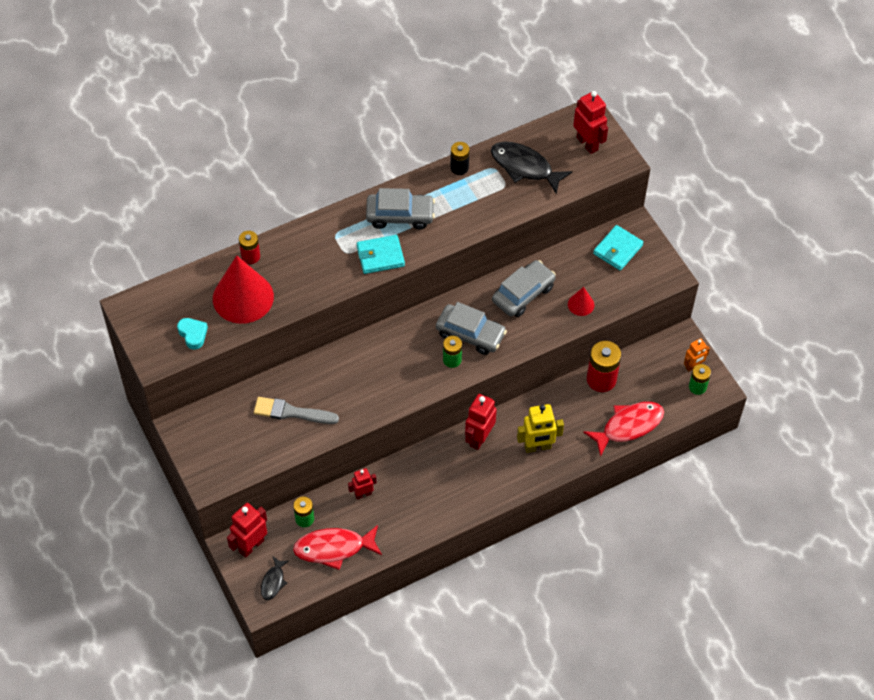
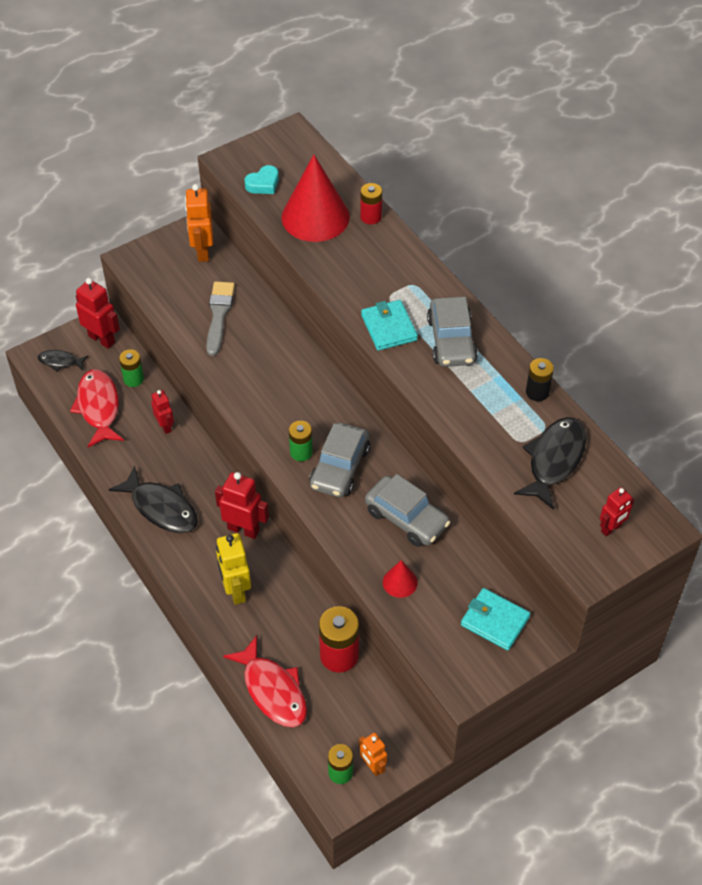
camera: 85 degrees right, 5 degrees down
(210, 422) = (202, 251): none -> orange robot
(451, 499) = (161, 508): none -> black fish
(587, 143) = (611, 528): red robot -> red robot, size x0.62

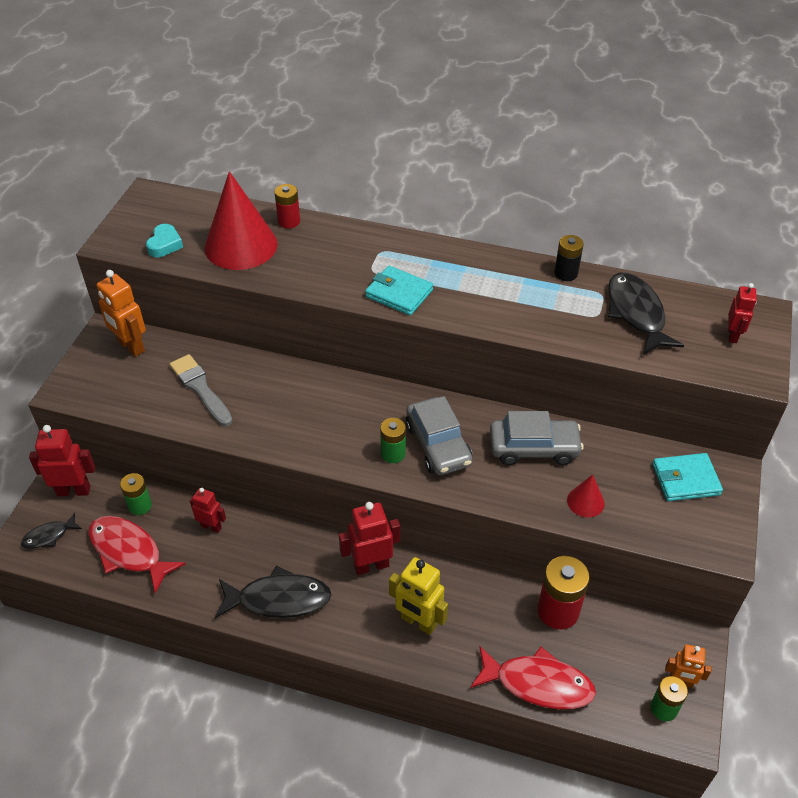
camera: 40 degrees left, 5 degrees down
(451, 340) = (459, 274): grey car -> none

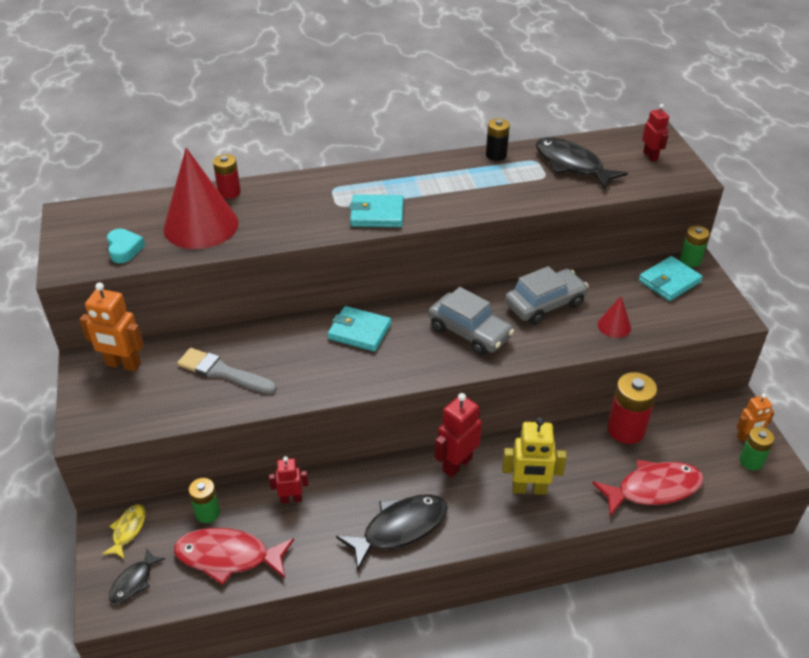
camera: 30 degrees left, 5 degrees down
(74, 490) = (128, 530): red robot -> yellow fish
(340, 400) = (359, 331): none -> turquoise wallet
(393, 453) = (439, 354): green battery -> green battery (690, 260)

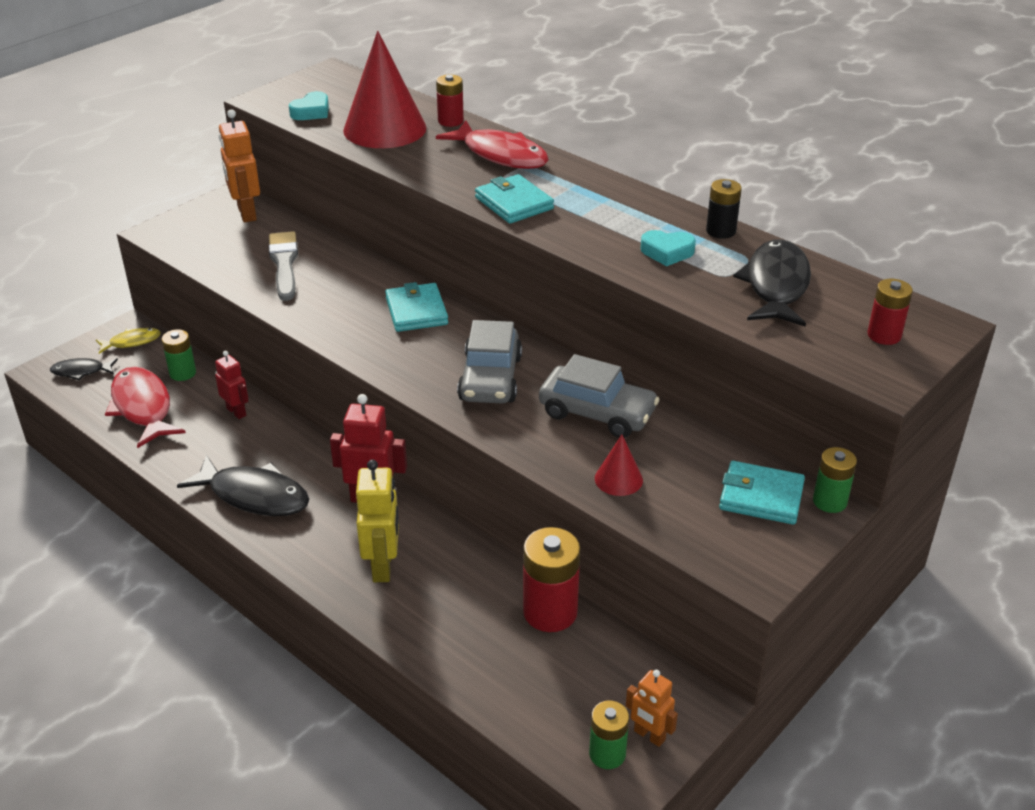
camera: 55 degrees right, 5 degrees down
(499, 184) = (667, 252): none -> turquoise heart
(529, 489) = (383, 566): yellow robot -> yellow robot turned 150 degrees counterclockwise
(650, 156) = (884, 335): red robot -> red battery
(653, 489) = (473, 672): red fish -> red fish (501, 155)

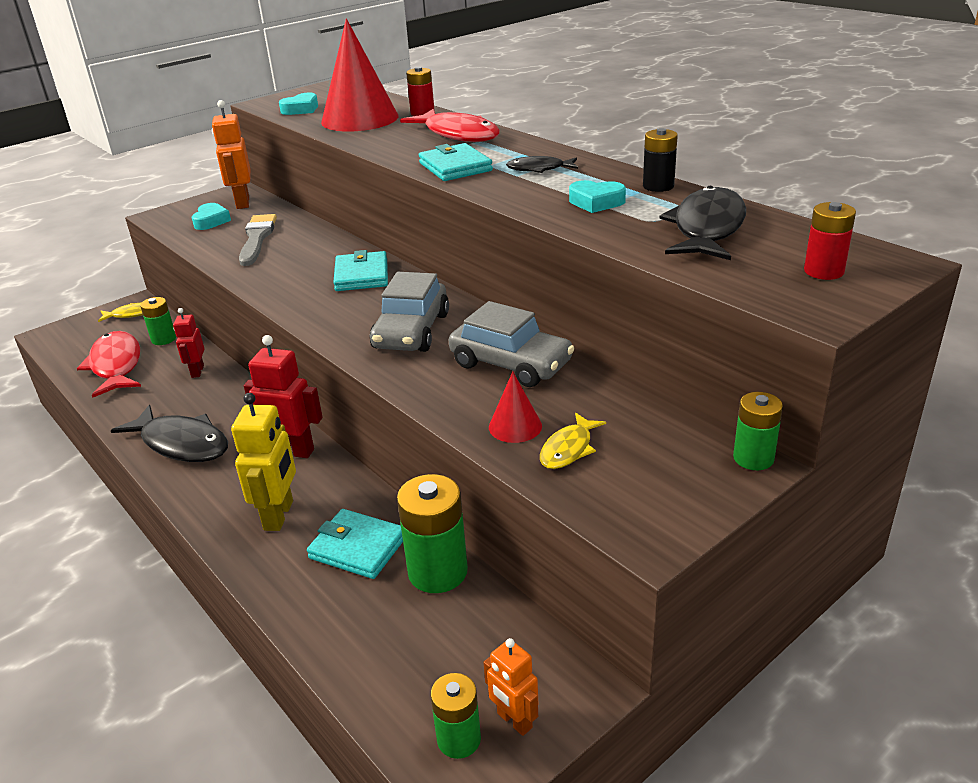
camera: 10 degrees right, 5 degrees down
(81, 371) = (78, 335): black fish -> black fish (539, 169)
(221, 240) = (211, 221): none -> turquoise heart
(236, 412) = (197, 371): red robot -> red robot turned 150 degrees counterclockwise
(550, 612) = (437, 572): red battery -> green battery
(671, 500) = (568, 449): none -> yellow fish
(761, 497) = (672, 450): turquoise wallet -> turquoise wallet (358, 547)

